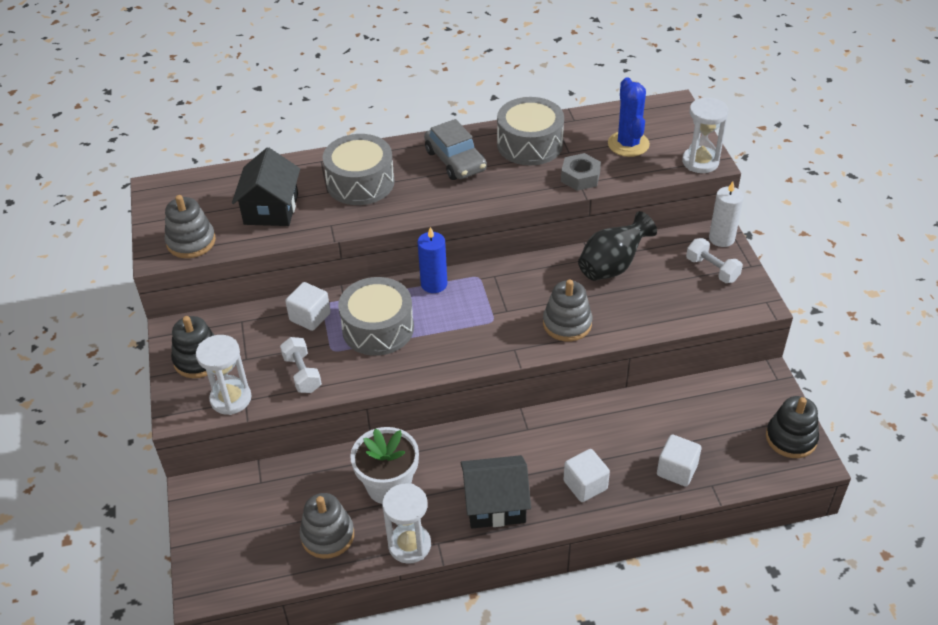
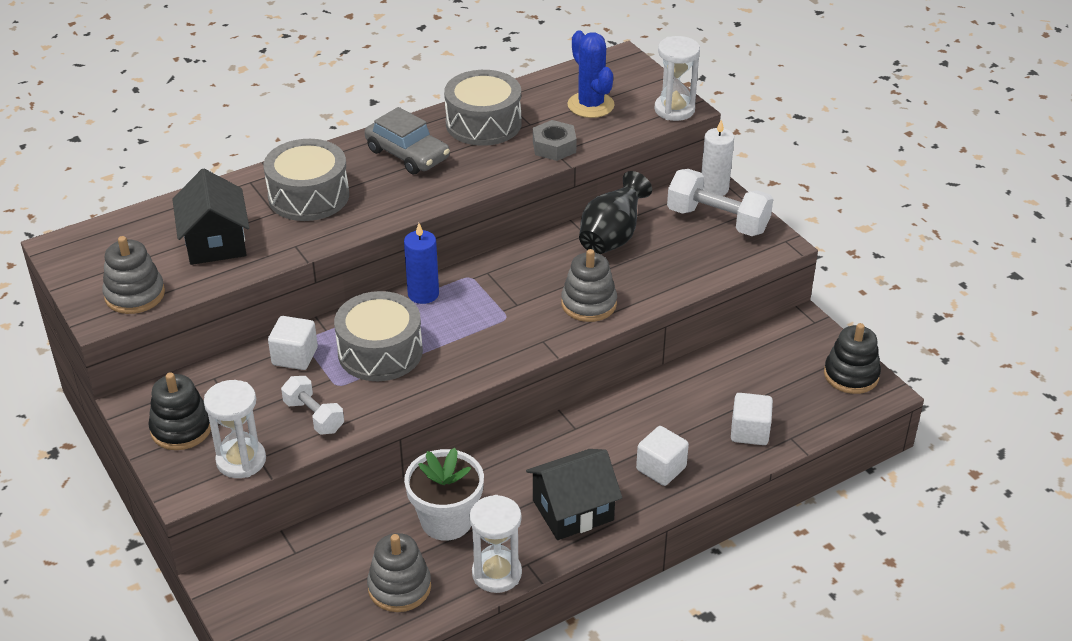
camera: 20 degrees left, 5 degrees down
(712, 269) = (717, 221): white dumbbell -> white dumbbell, size x1.63

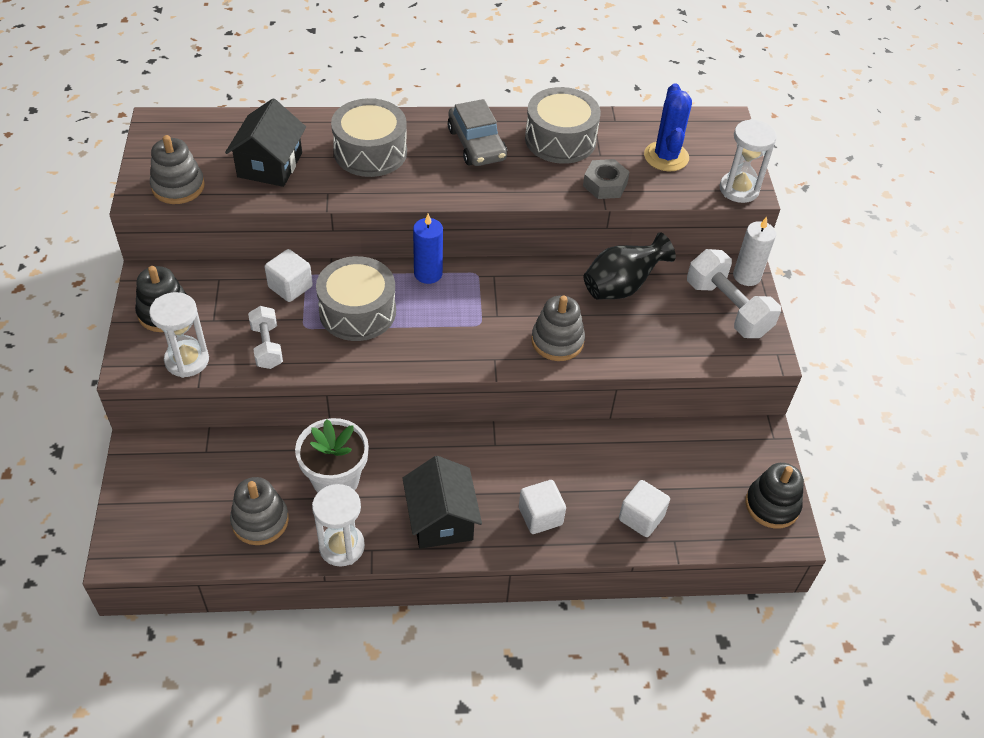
camera: 25 degrees right, 10 degrees up
(573, 510) = (441, 519): black house -> black house turned 75 degrees clockwise

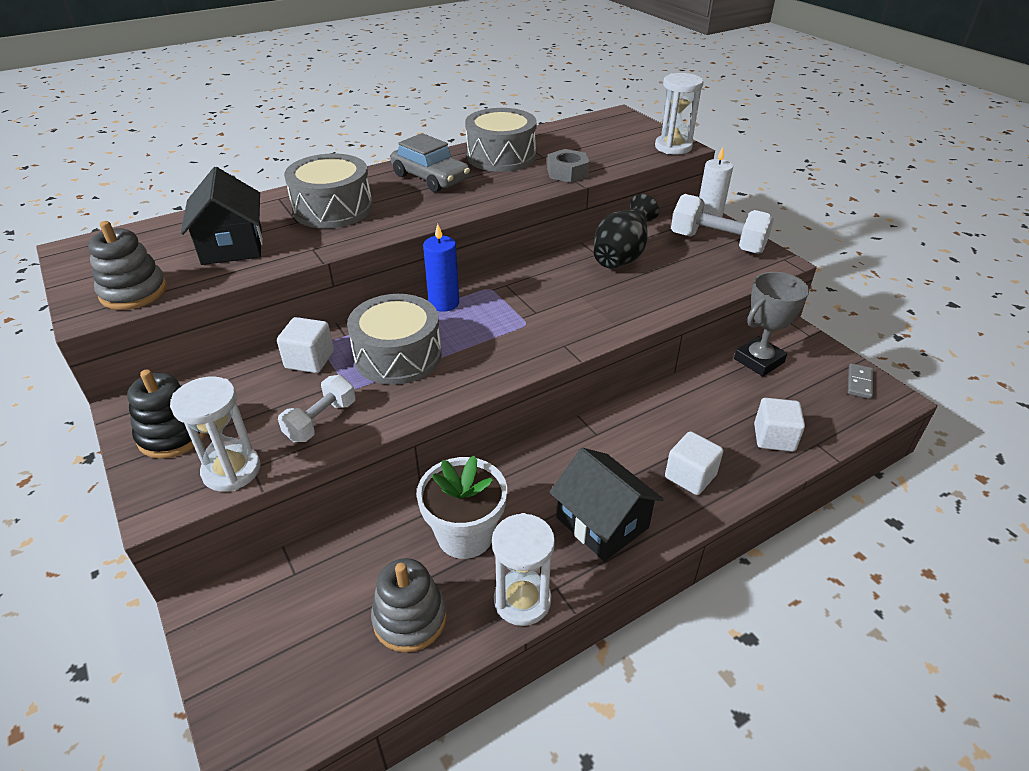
camera: 25 degrees left, 10 degrees down
(267, 346) = (321, 421): white dumbbell -> white dumbbell turned 75 degrees clockwise
(557, 341) = (606, 311): grey stacking toy -> none
(666, 157) = (597, 144): blue cactus -> none
(697, 441) = (758, 360): none -> grey trophy
(772, 505) = (859, 382): black stacking toy -> grey domino

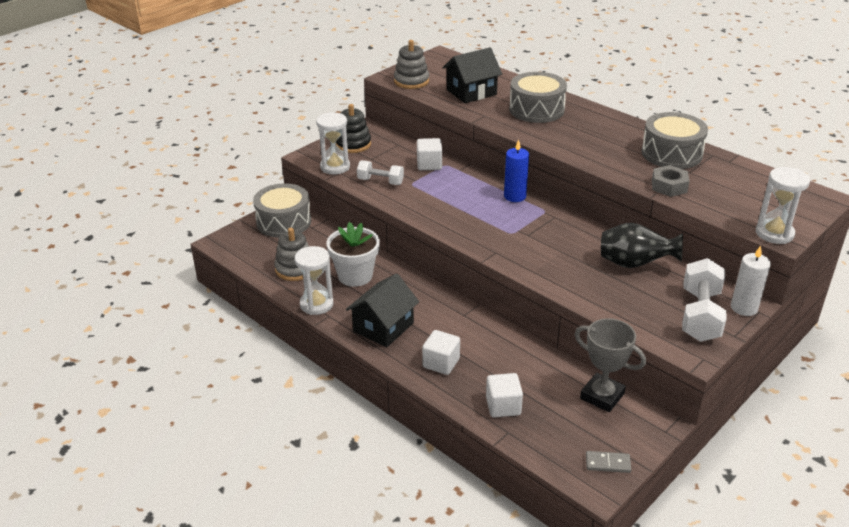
camera: 75 degrees right, 5 degrees down
(398, 355) = (449, 192): grey drum -> grey drum (284, 222)
(431, 178) = (609, 133): grey car -> none

